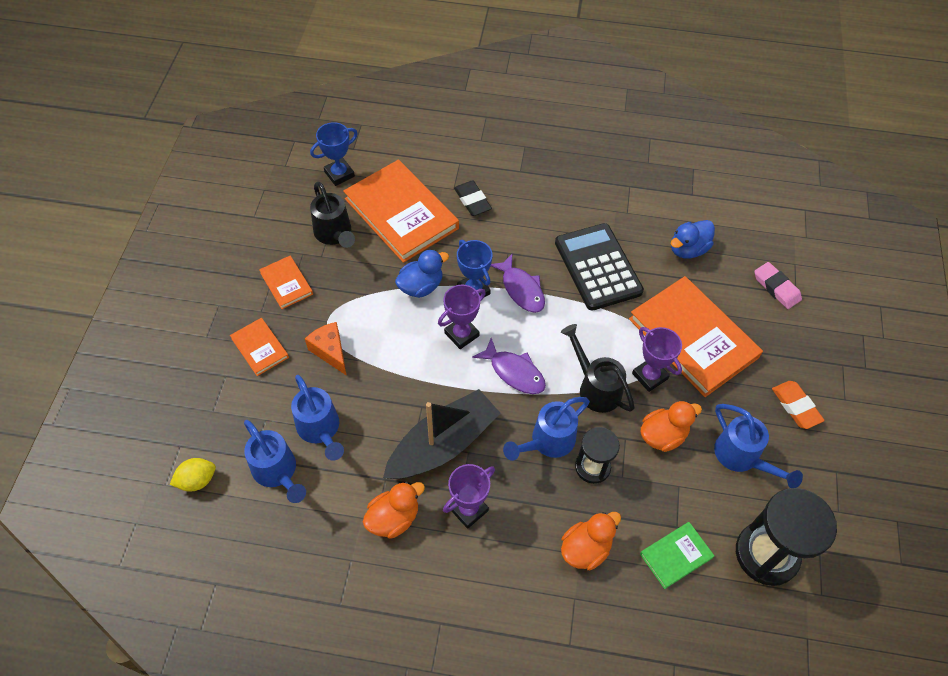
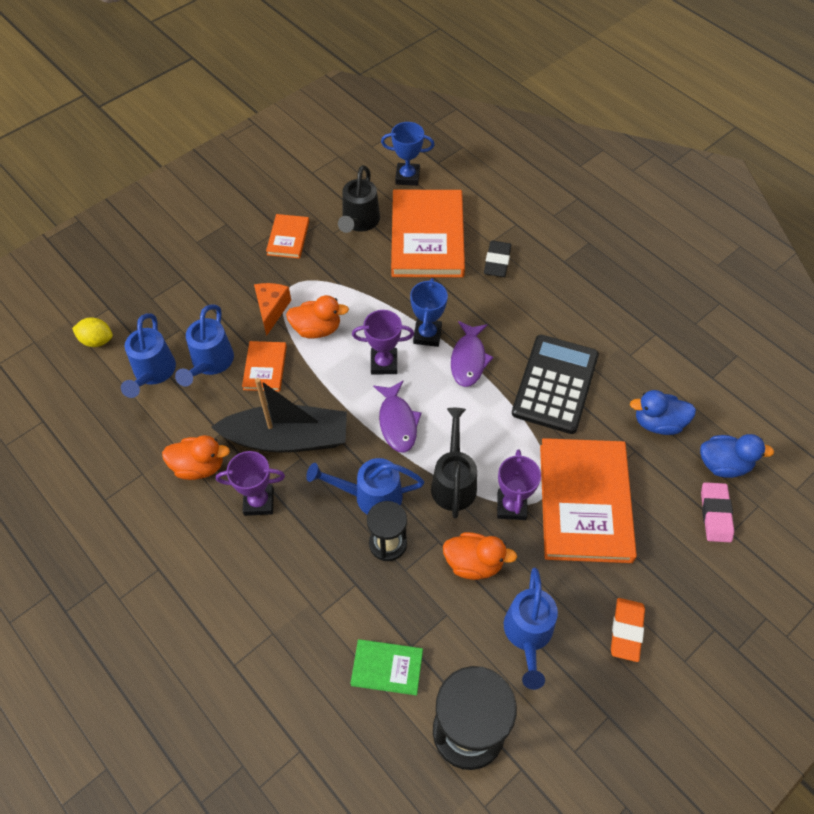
camera: 40 degrees right, 0 degrees up
(260, 348) = (225, 274): orange book -> orange book (265, 368)
(421, 286) = (388, 304): blue duck -> blue duck (723, 464)
(585, 549) = (318, 602): orange duck -> orange duck (317, 329)

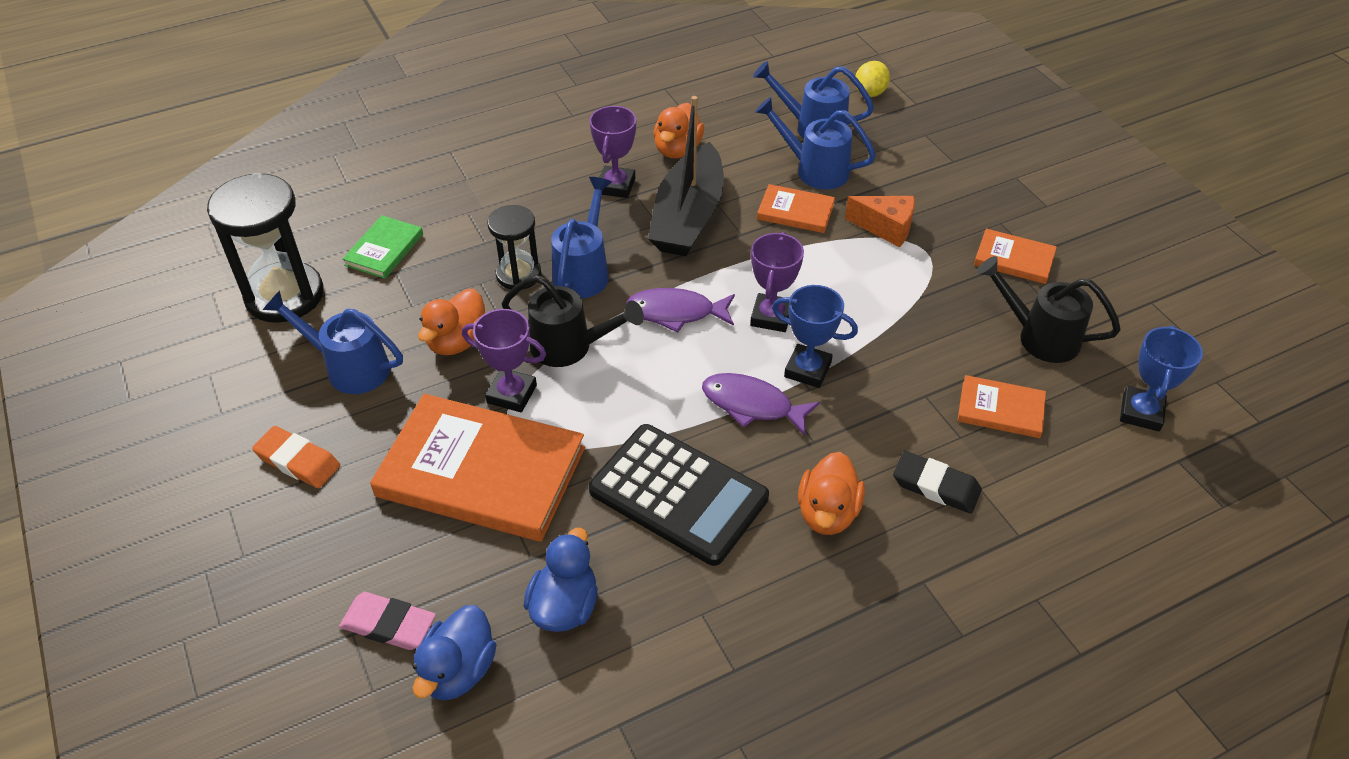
camera: 105 degrees right, 10 degrees down
(317, 329) = (844, 263): orange duck -> orange duck (827, 513)
(427, 237) = (1000, 409): orange book -> orange book, size x0.48

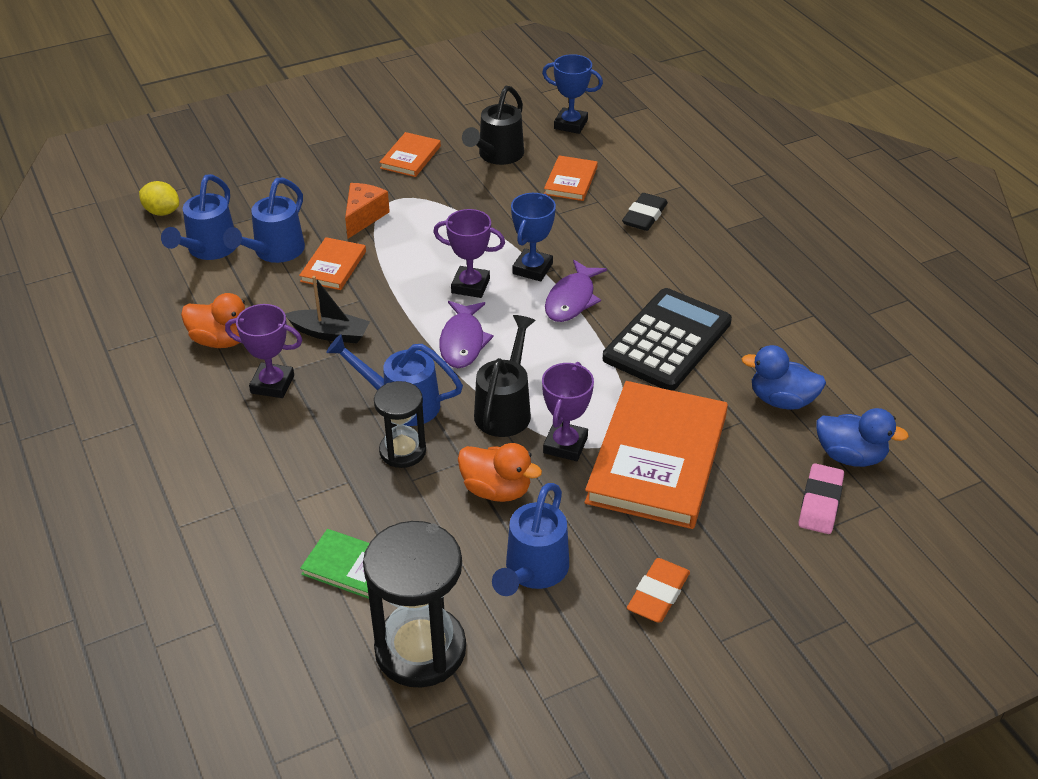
camera: 90 degrees left, 5 degrees down
(688, 217) = (330, 333): black boat -> black boat, size x0.55
(827, 513) = (675, 266): orange duck -> none

